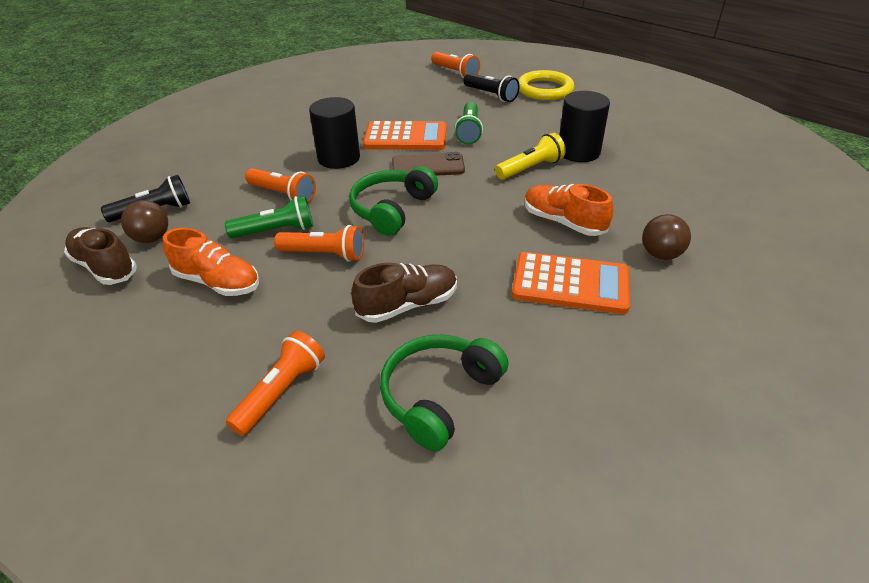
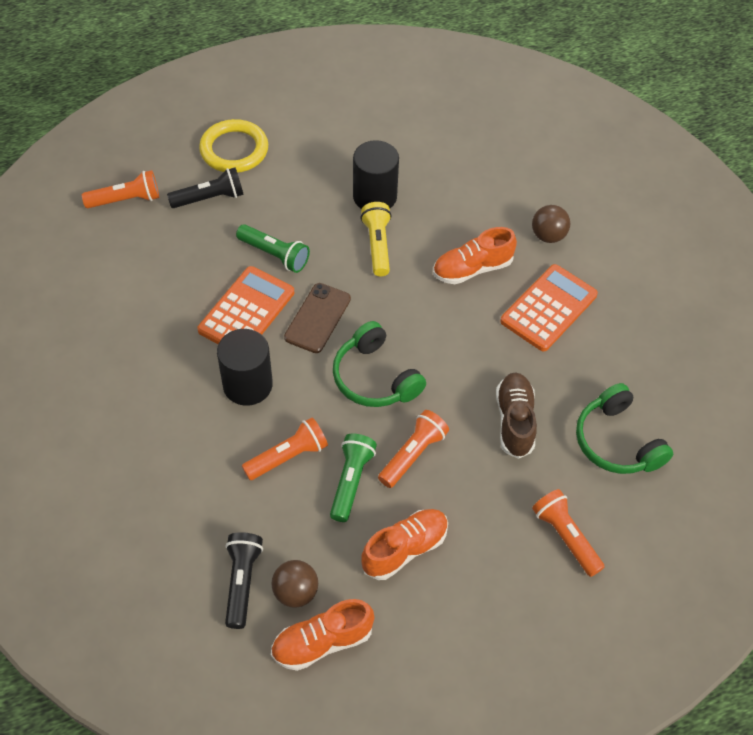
camera: 65 degrees left, 15 degrees up
(105, 267) = (322, 642): brown shoe -> orange shoe

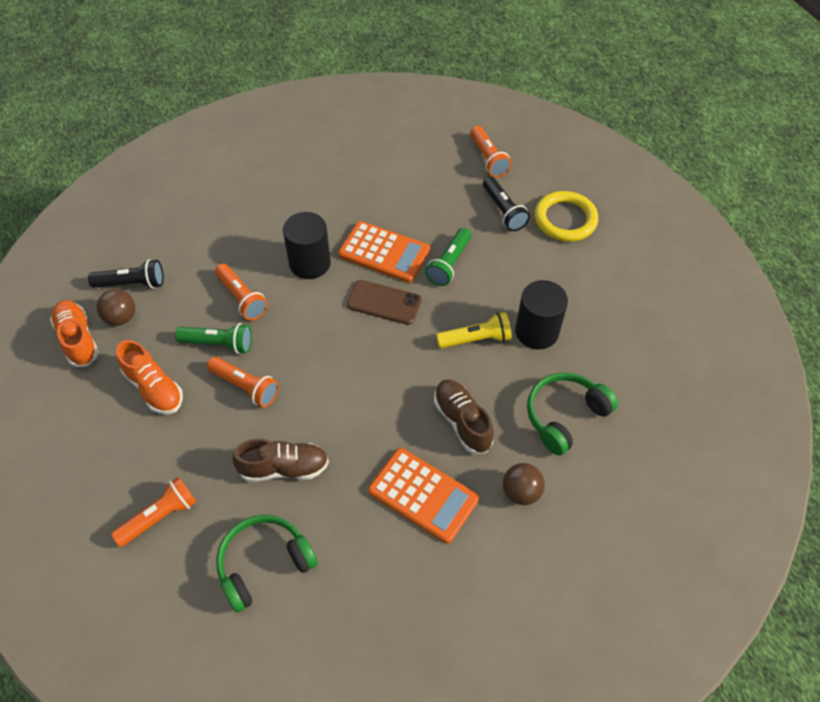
camera: 85 degrees right, 0 degrees up
(375, 377) = (324, 351): green headphones -> green headphones (565, 416)
(472, 269) = (462, 421): orange shoe -> brown shoe

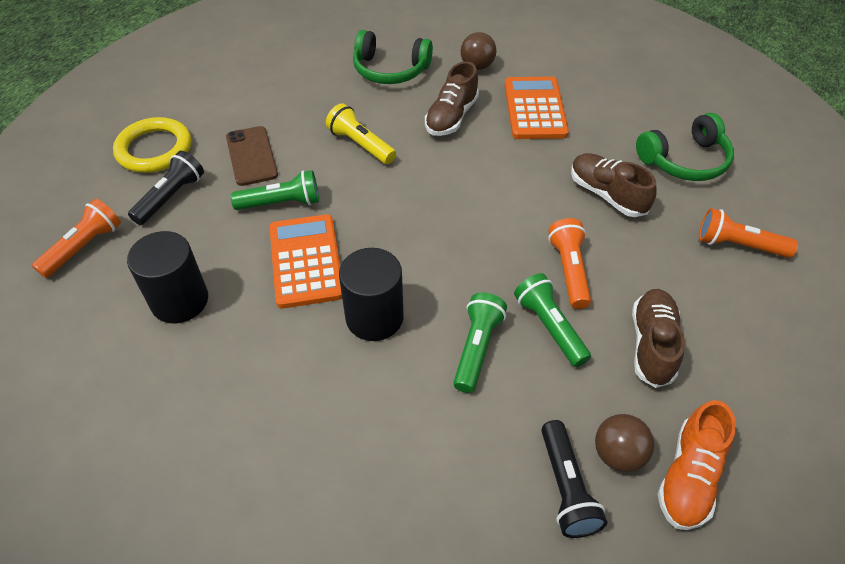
camera: 125 degrees left, 5 degrees down
(132, 283) = (566, 487): black flashlight -> black flashlight turned 150 degrees counterclockwise
(154, 388) = (652, 345): orange shoe -> brown shoe
(242, 298) = (477, 348): orange flashlight -> green flashlight
(264, 564) = (685, 160): green headphones -> green headphones turned 45 degrees counterclockwise
(384, 303) = (374, 225): brown phone -> brown phone (252, 156)
(536, 331) = (318, 114): black cylinder -> black cylinder (180, 301)

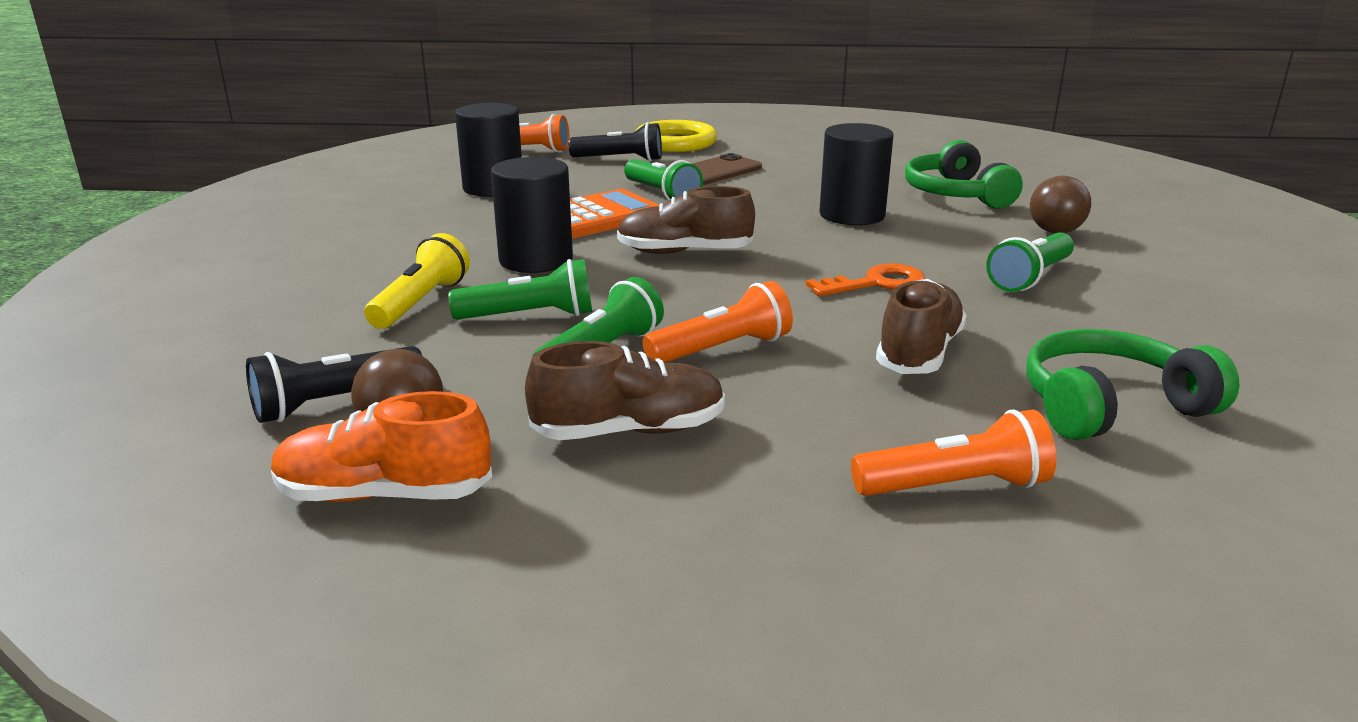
camera: 65 degrees right, 25 degrees down
(361, 145) = (799, 206): yellow flashlight -> yellow flashlight (421, 302)
(395, 129) = (852, 215): none -> black cylinder
(451, 117) = (924, 236): brown shoe -> brown shoe (684, 252)
(511, 169) = (876, 283): none -> orange key
(534, 109) = (1030, 277): orange calculator -> green flashlight
(685, 160) = (1110, 406): green headphones -> green headphones turned 120 degrees clockwise
(738, 245) = (954, 486): orange flashlight -> orange flashlight turned 90 degrees clockwise

